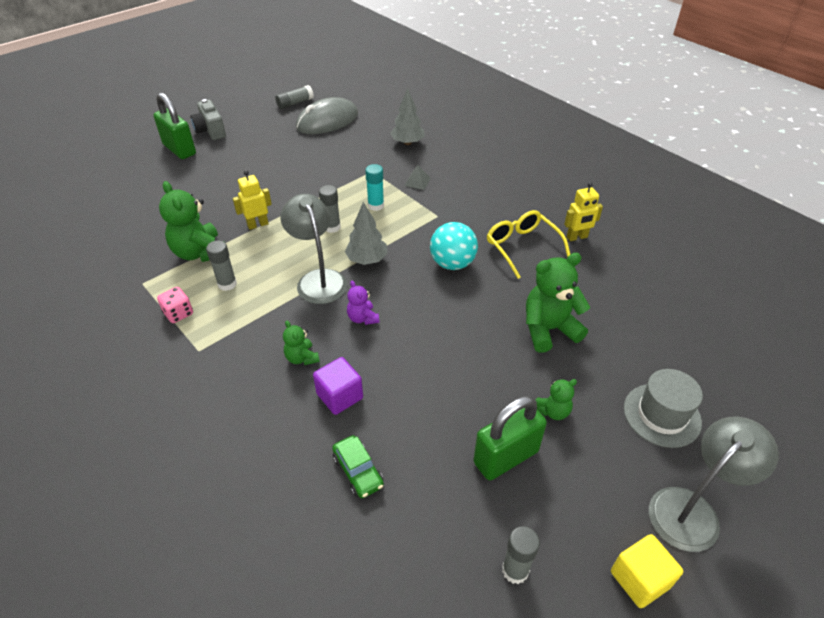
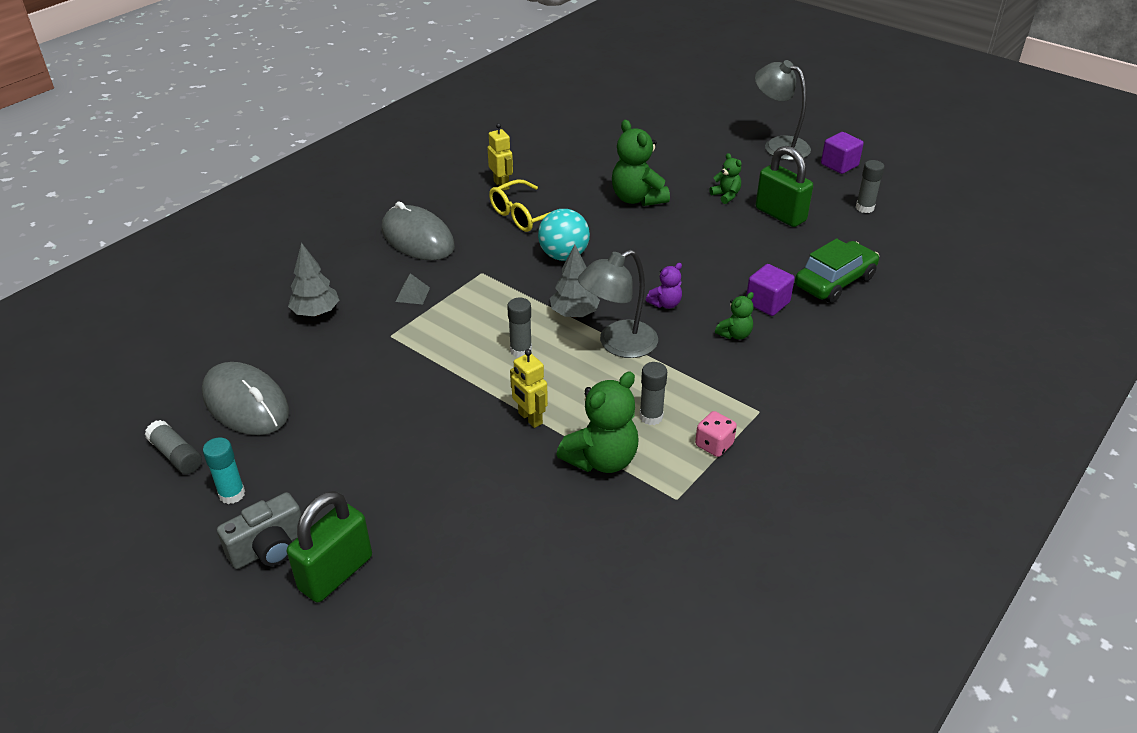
camera: 100 degrees left, 5 degrees down
(358, 471) = (834, 282): green car -> green car, size x1.66
(376, 205) = (469, 321): turquoise glue stick -> turquoise glue stick (232, 494)
(492, 187) = (417, 238): none -> grey mouse
(639, 579) = (839, 165): yellow cube -> purple cube
(662, 415) = (705, 152): grey hat -> none

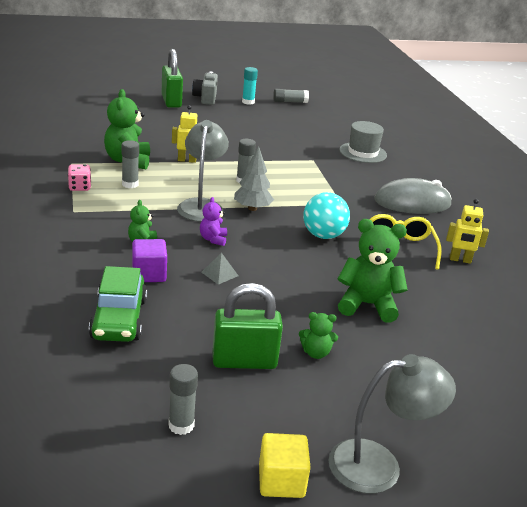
camera: 125 degrees right, 10 degrees down
(246, 403) = (306, 119): grey mouse -> none
(316, 312) = (363, 153): grey tree -> grey hat
(412, 294) = (346, 178): grey pyramid -> grey pyramid (219, 274)
(839, 165) = (281, 481): purple cube -> yellow cube

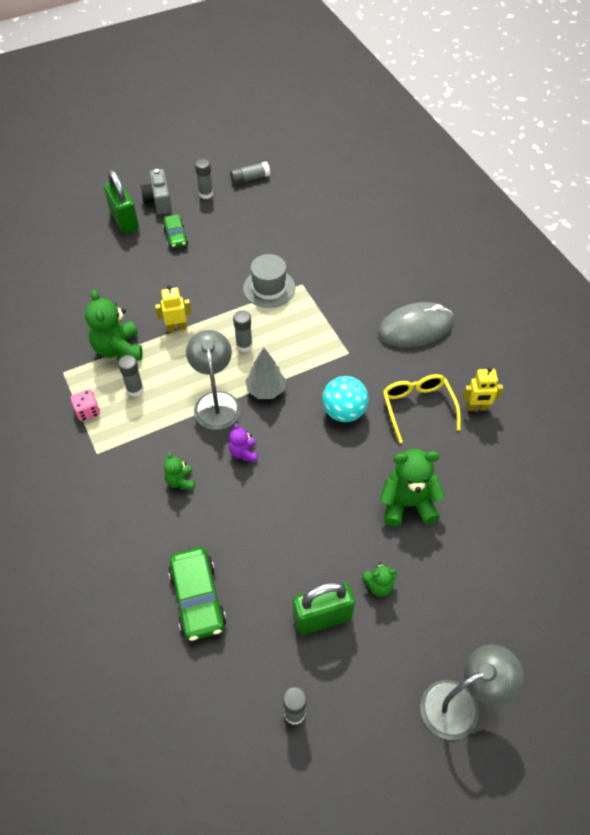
camera: 10 degrees left, 25 degrees up
(149, 274) = (202, 526): purple cube -> none
(211, 116) = (176, 236): none -> green car
(219, 274) = (265, 503): grey pyramid -> none
(248, 102) = (206, 194): turquoise glue stick -> grey glue stick
(281, 481) = (390, 748): yellow cube -> none
(363, 153) = (348, 254): grey hat -> grey hat (269, 288)

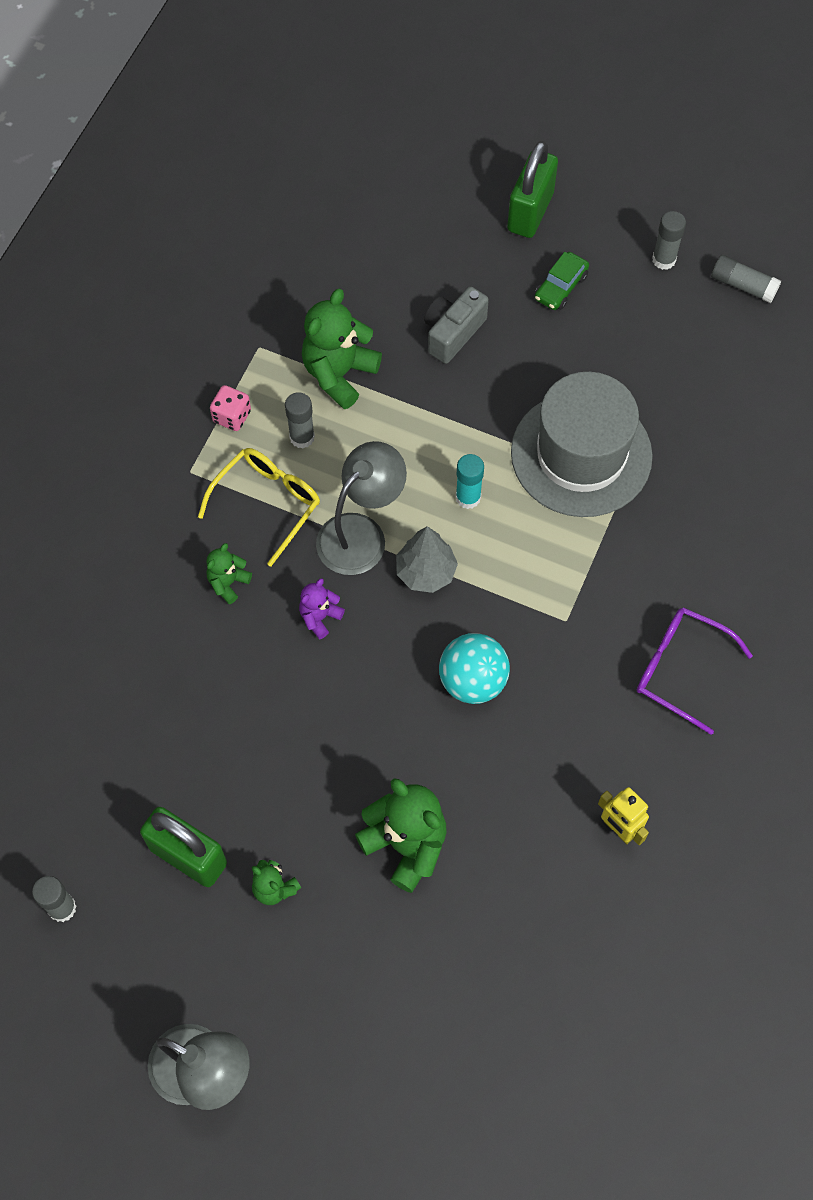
camera: 50 degrees right, 10 degrees up
(158, 201) = (598, 220): grey camera -> grey camera (453, 333)
(177, 328) = (425, 406): yellow robot -> none
(198, 598) = (108, 714): green car -> none
(244, 345) = (468, 497): grey glue stick -> turquoise glue stick
(269, 288) = (581, 454): grey hat -> grey hat, size x1.67
(415, 328) = (680, 669): grey mouse -> purple glasses
(417, 407) = (556, 759): yellow glasses -> yellow glasses (267, 503)

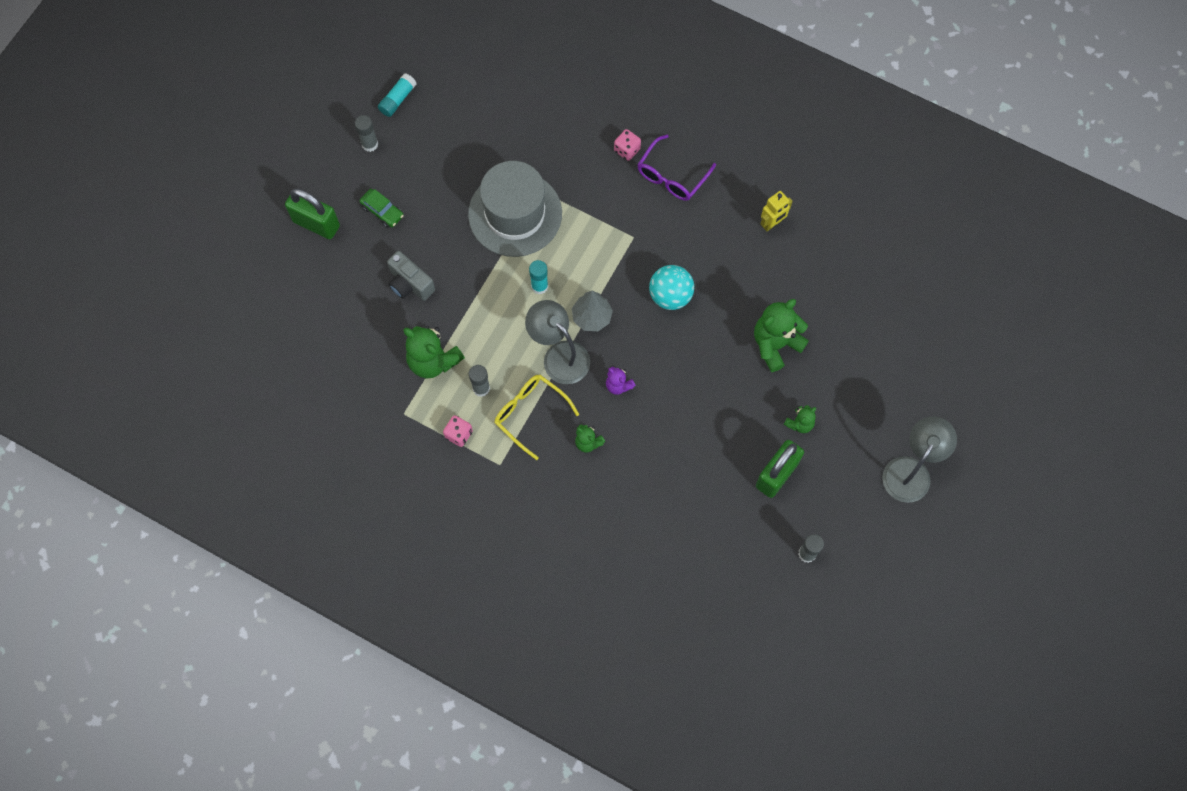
camera: 85 degrees left, 5 degrees up
(715, 600) = (627, 150): none -> pink dice
(743, 285) = (398, 99): grey glue stick -> turquoise glue stick

